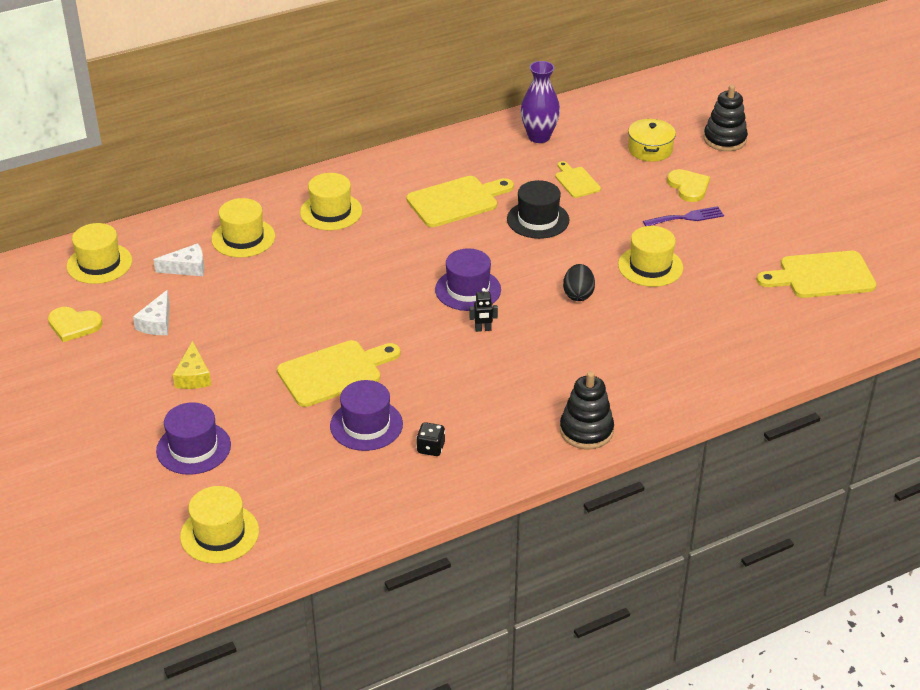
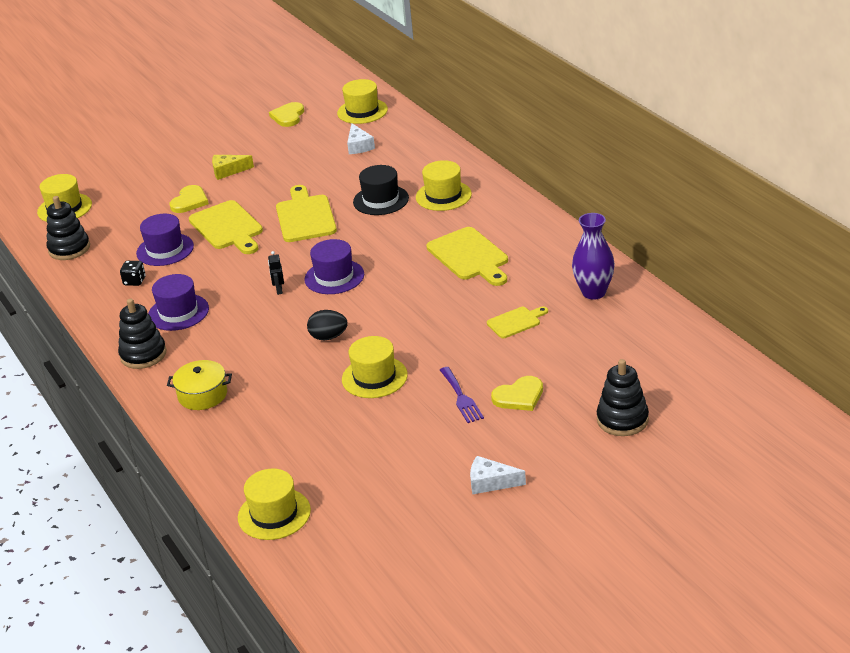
camera: 90 degrees right, 5 degrees down
(157, 323) = (290, 146): white cheese -> white cheese (490, 482)
(193, 448) = (150, 184): purple hat -> purple hat (178, 312)
(243, 238) = (401, 162): yellow hat -> yellow hat (274, 514)
(256, 408) = (189, 201): none -> yellow heart
(331, 518) = (69, 249): none -> black stacking toy
(538, 220) = (445, 304): black hat -> black hat (381, 200)
(650, 149) = (587, 366): yellow pot -> yellow pot (202, 395)
(821, 276) = (364, 495): yellow cutting board -> yellow cutting board (305, 217)

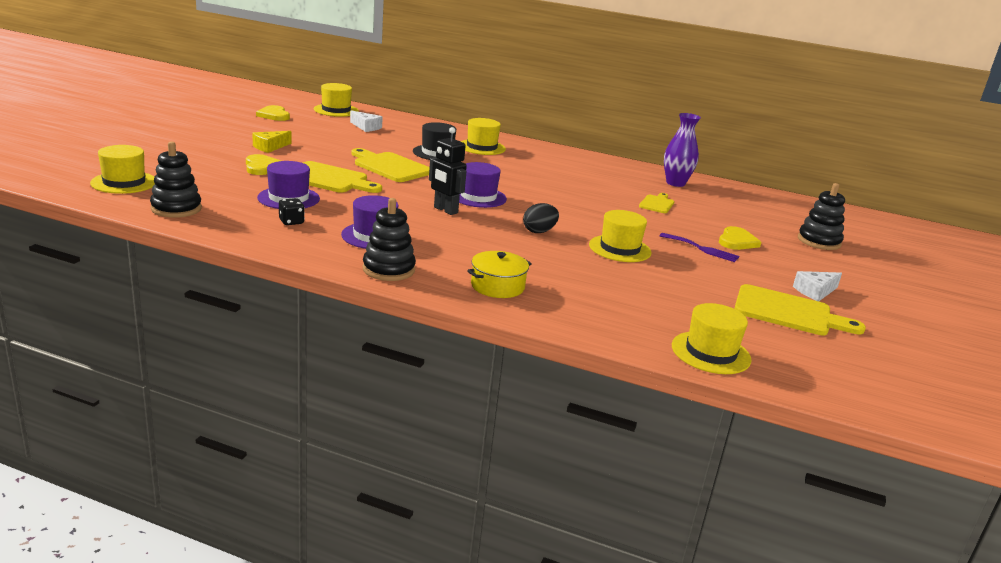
camera: 45 degrees left, 10 degrees down
(279, 290) = (445, 210): black robot -> black robot, size x1.84
(470, 256) = (560, 175): yellow cutting board -> yellow cutting board (788, 312)

